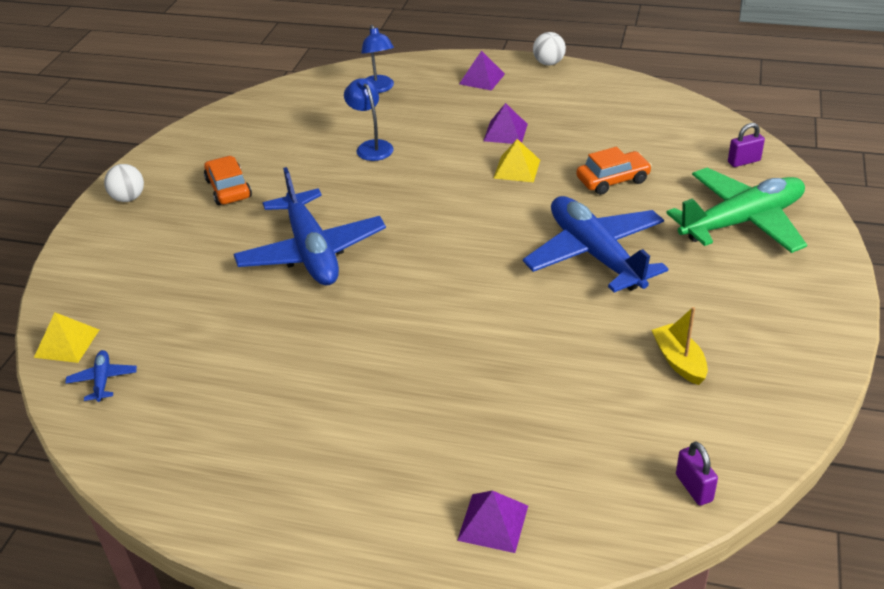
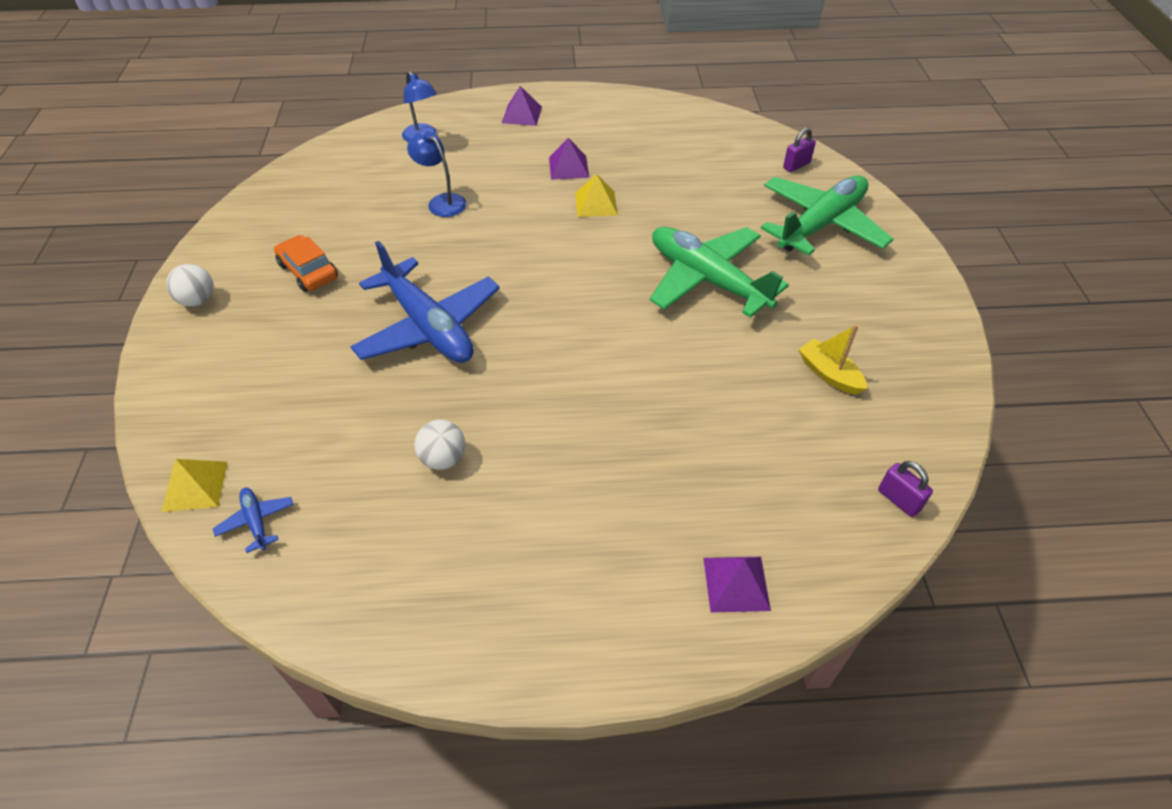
camera: 20 degrees left, 10 degrees up
(548, 63) = (579, 91): white ball -> white ball (443, 459)
(595, 254) = (707, 280): blue plane -> green plane
(613, 180) = (690, 201): orange car -> none

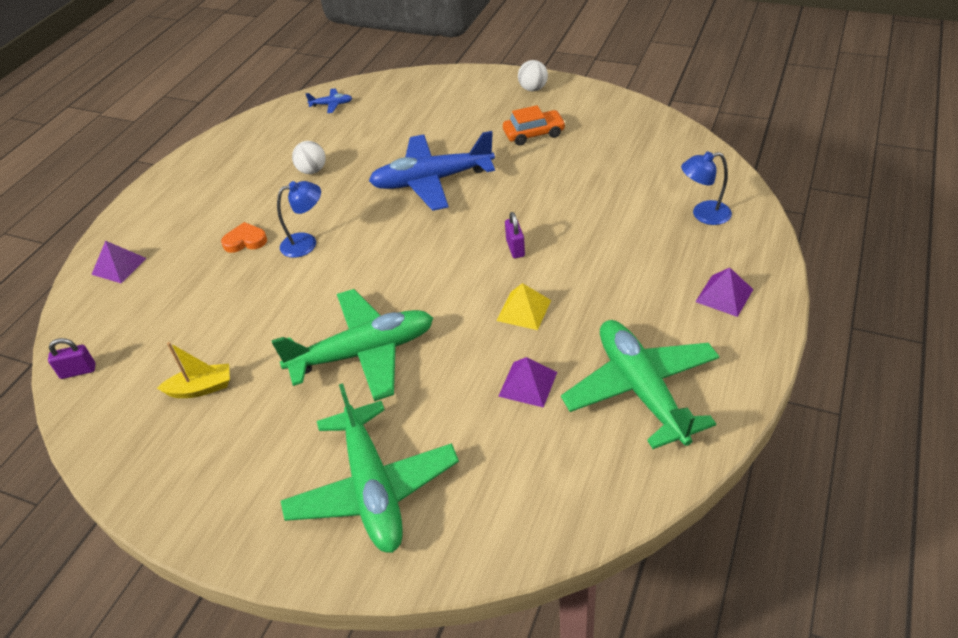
camera: 120 degrees right, 5 degrees down
(195, 486) = (373, 87): yellow pyramid -> none
(442, 201) = (586, 210): blue lamp -> blue lamp (306, 243)
(568, 167) = (598, 307): purple pyramid -> purple pyramid (528, 384)
(614, 458) = (245, 241): none -> orange heart
(640, 132) = (641, 389): none -> green plane
(796, 165) = (492, 524): purple padlock -> purple padlock (515, 248)

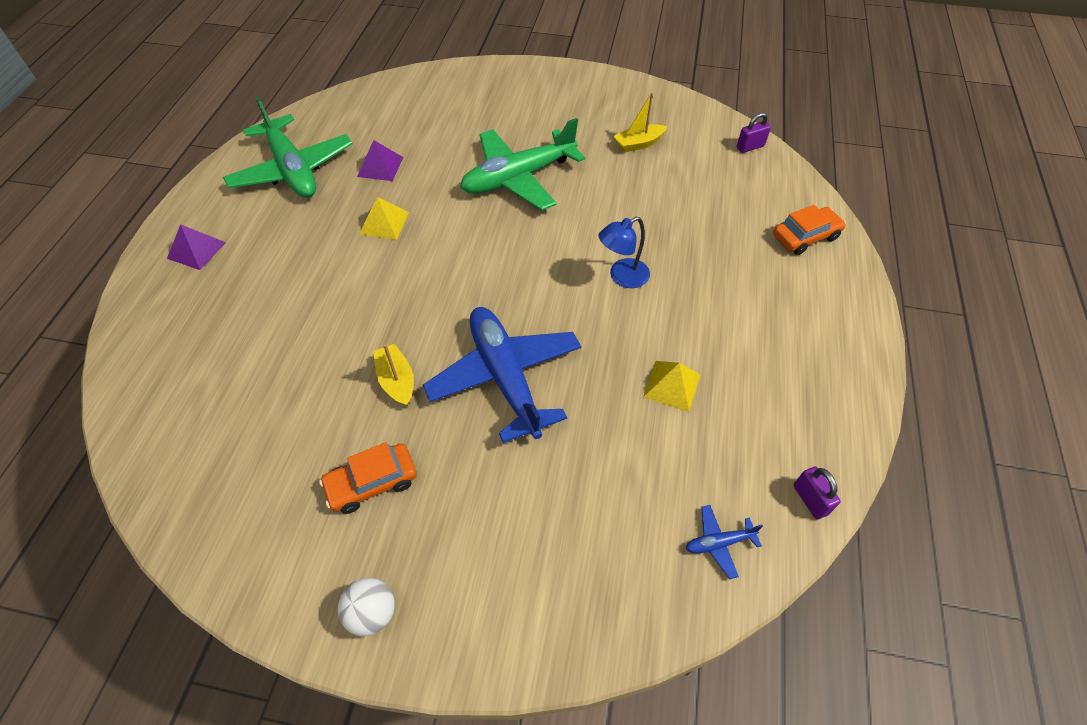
camera: 165 degrees right, 10 degrees up
(119, 266) = (805, 237): purple pyramid -> orange car
(245, 241) = (691, 275): orange heart -> none
(312, 171) = (672, 385): white ball -> yellow pyramid
(373, 488) = (482, 101): green plane -> none
(431, 181) = (505, 377): blue plane -> blue plane turned 90 degrees counterclockwise
(515, 183) = (396, 381): none -> yellow boat
(515, 248) = (394, 286): purple padlock -> purple padlock (810, 500)
(703, 214) = (179, 345): blue lamp -> none

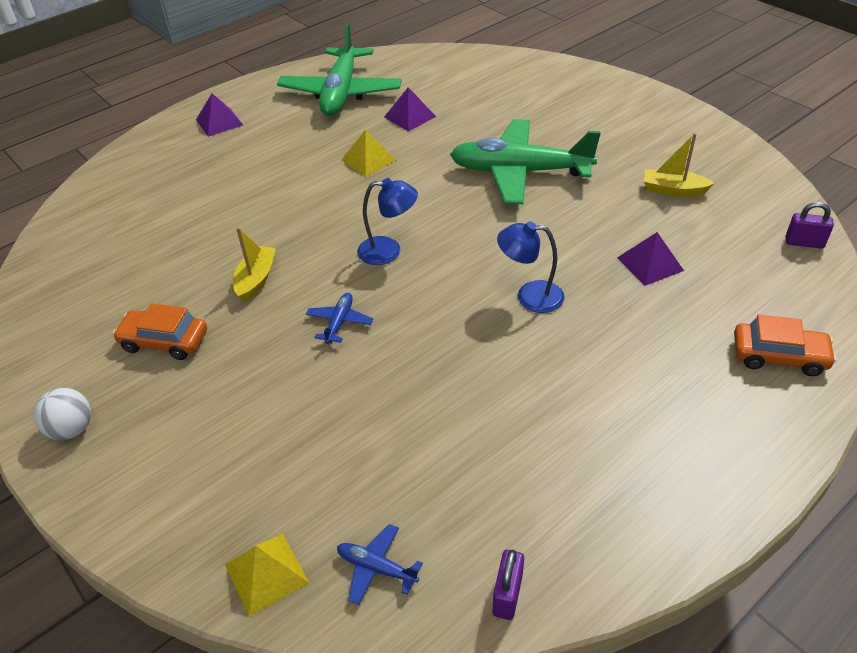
camera: 40 degrees right, 10 degrees down
(483, 295) = (388, 251): none -> blue lamp
(505, 377) = (339, 322): blue plane -> blue plane, size x0.40
(672, 385) = (478, 411): yellow pyramid -> yellow pyramid (266, 573)
(675, 209) = (650, 264): none -> purple pyramid

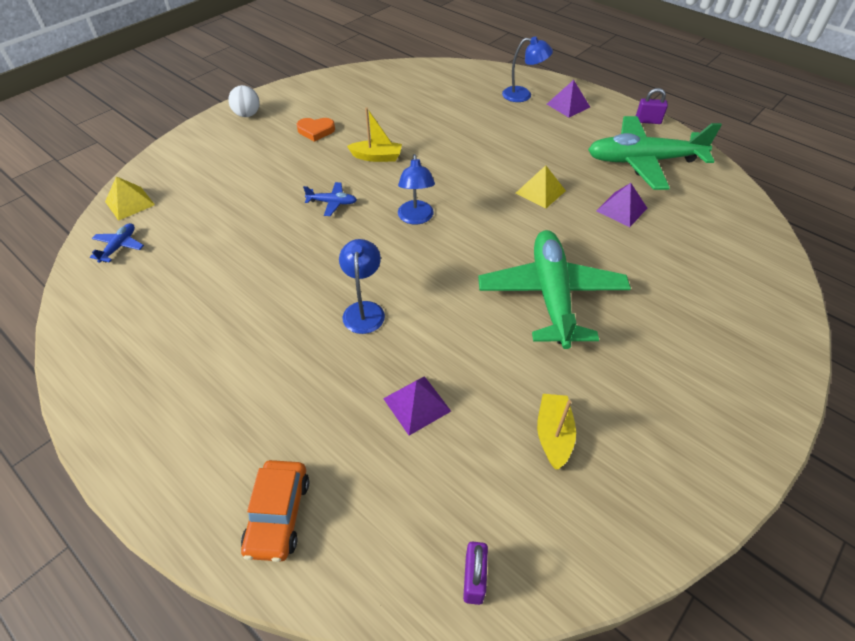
camera: 80 degrees right, 5 degrees up
(164, 341) = (316, 131): orange car -> orange heart
(179, 150) = (523, 95): none -> blue lamp
(507, 595) = (80, 309): purple padlock -> purple padlock (647, 121)

